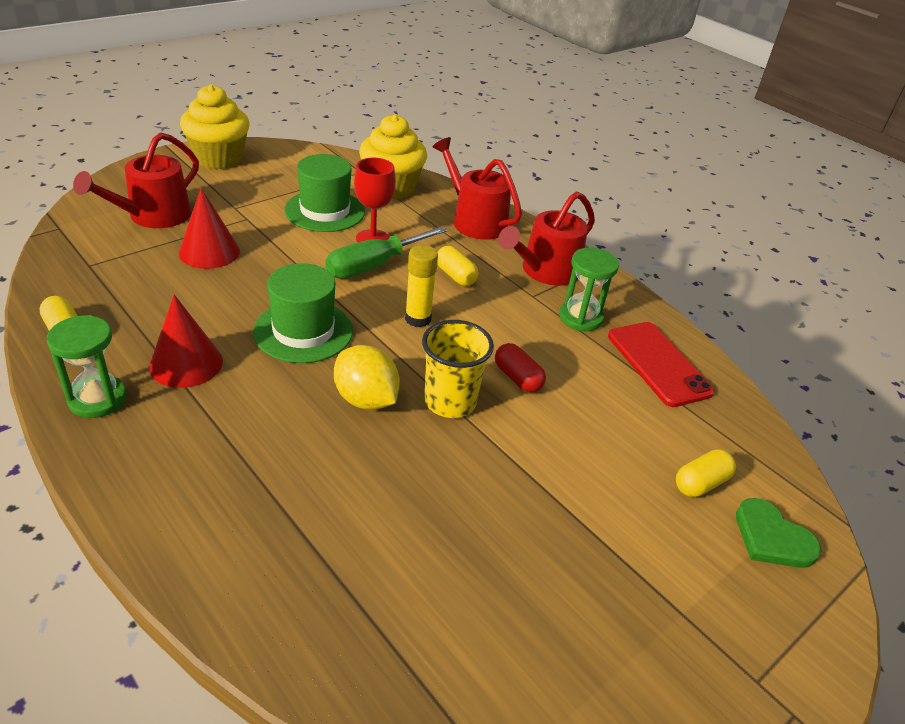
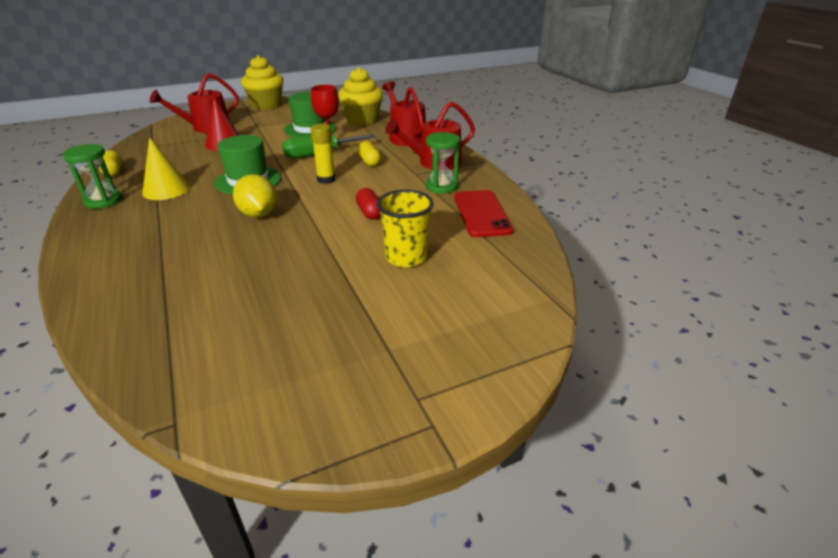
camera: 20 degrees right, 5 degrees down
(186, 363) = (166, 190): red cone -> yellow cone
(450, 402) = (313, 220): yellow cup -> yellow cup (406, 257)
(701, 483) = (463, 280): yellow capsule -> none
(772, 538) = (498, 317): green heart -> none

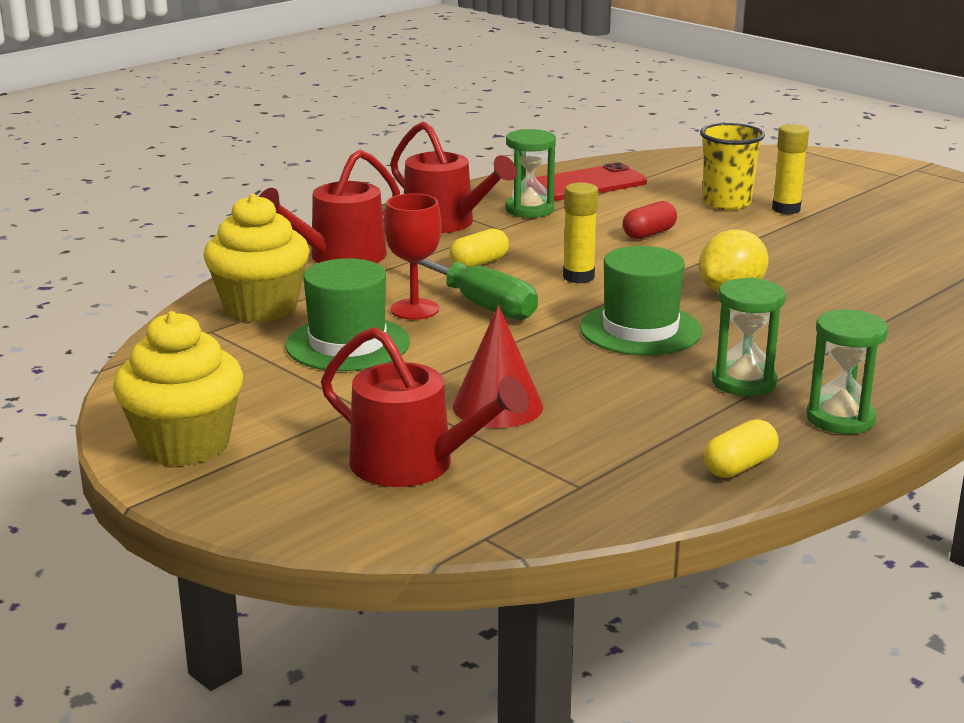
camera: 110 degrees left, 10 degrees down
(166, 190) = (743, 382): yellow cone -> green hourglass
(372, 280) = (786, 209): none -> yellow glue stick

